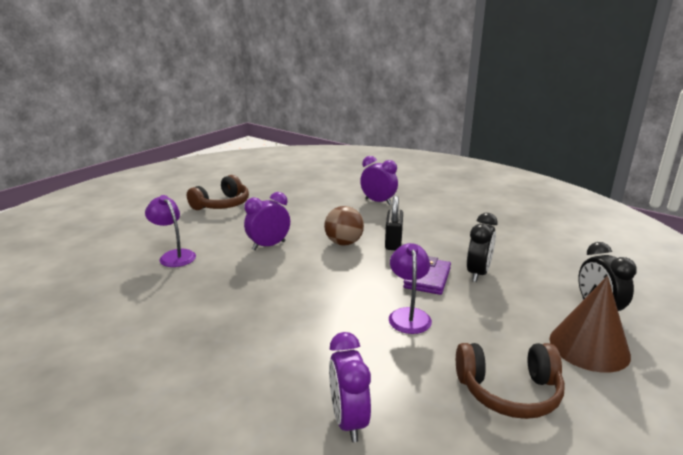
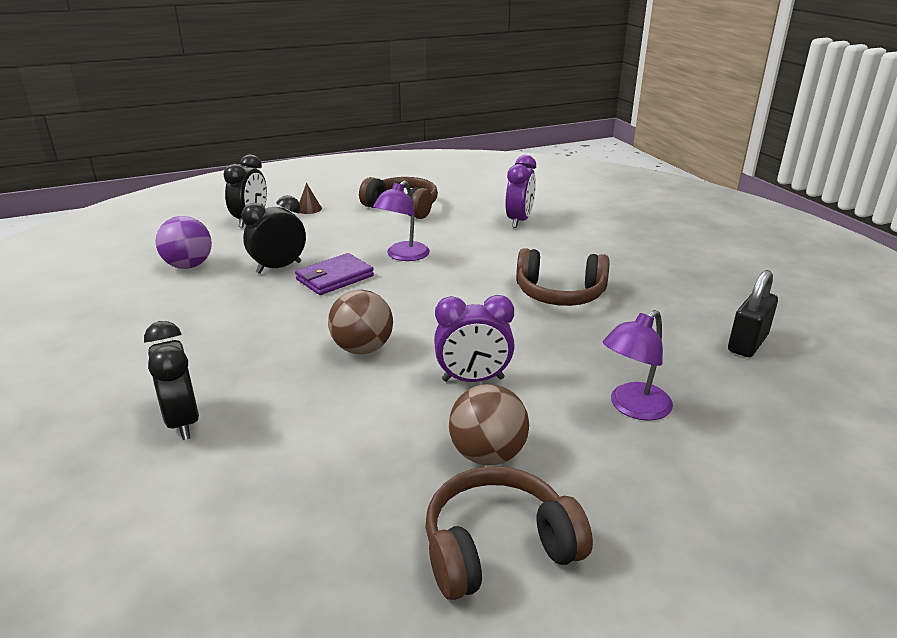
camera: 150 degrees left, 5 degrees up
(174, 255) = (633, 408): purple lamp -> purple lamp turned 60 degrees clockwise
(241, 223) = (487, 455): none -> brown ball
(244, 318) = (560, 294): none -> brown headphones
(378, 202) = (182, 422): purple clock -> black clock
(393, 243) = (299, 328): black padlock -> black padlock (747, 343)
(534, 256) = (188, 266): none -> purple ball
(589, 347) = (309, 209): brown cone -> brown cone, size x0.42

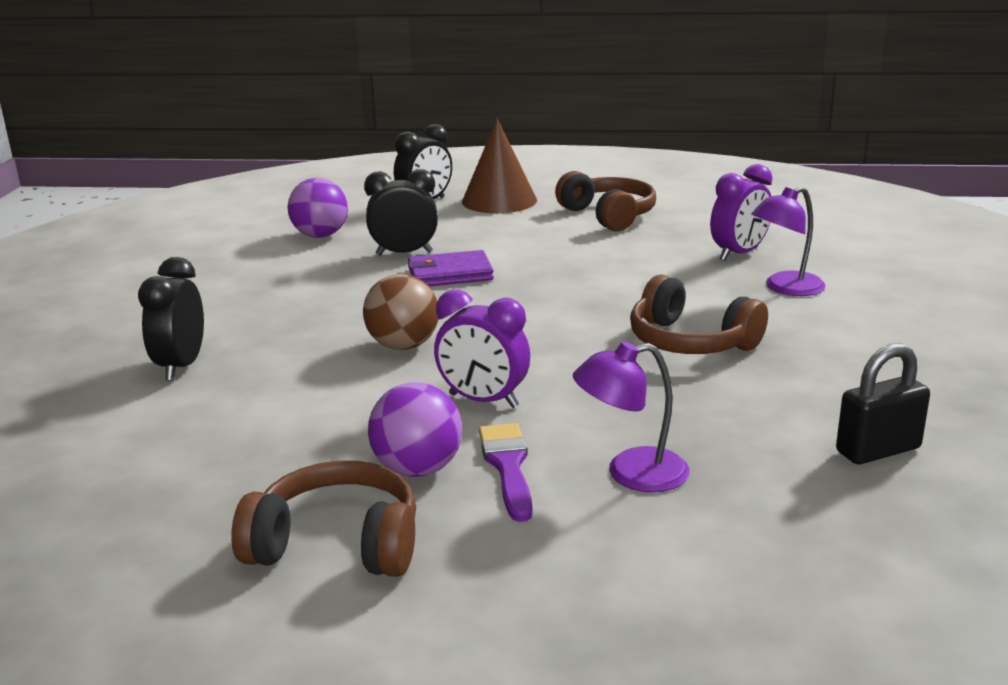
camera: 30 degrees right, 5 degrees down
(309, 209) = (499, 200): brown cone -> brown cone, size x2.40
(403, 256) = (549, 266): purple lamp -> purple lamp (785, 288)
(487, 455) = (418, 469): brown ball -> purple ball
(548, 429) = (508, 466): none -> purple brush

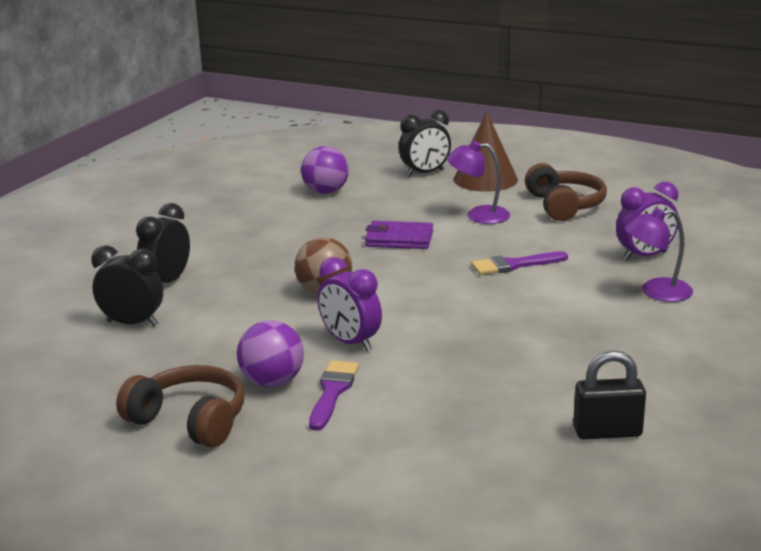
camera: 20 degrees right, 0 degrees up
(404, 253) = (377, 216): black clock -> black clock (132, 323)
(606, 283) = (514, 265): none -> purple brush
(631, 473) = (412, 413): purple lamp -> purple lamp (478, 215)
(690, 342) = (538, 324): brown headphones -> none

